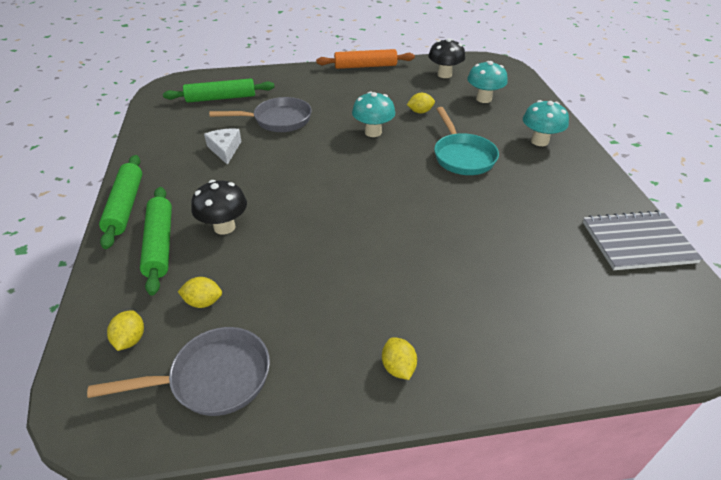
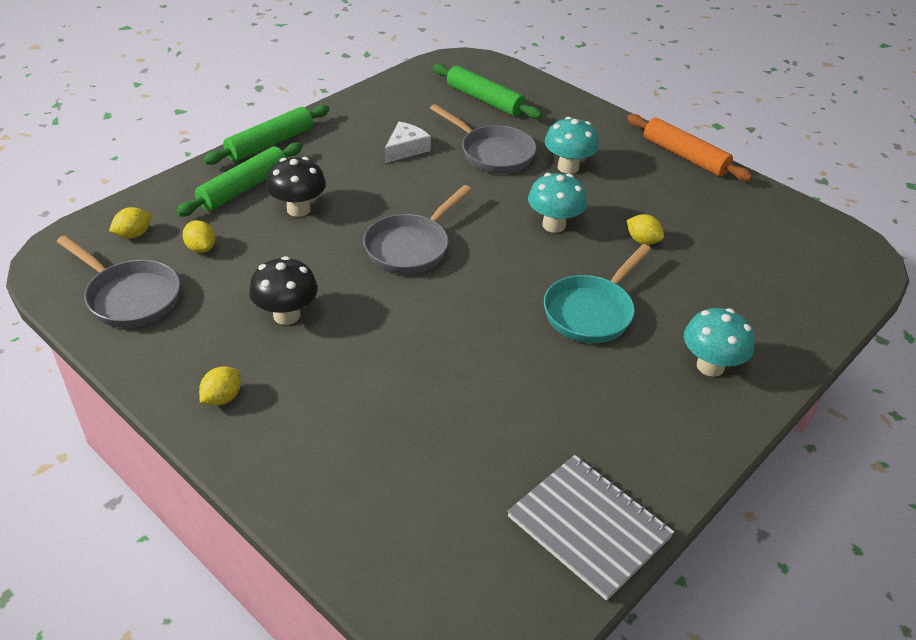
camera: 50 degrees right, 0 degrees up
(329, 194) = (411, 247): none -> grey pan
(444, 74) = (758, 224): black mushroom -> black mushroom (286, 315)
(483, 99) = (746, 280): turquoise mushroom -> turquoise mushroom (568, 167)

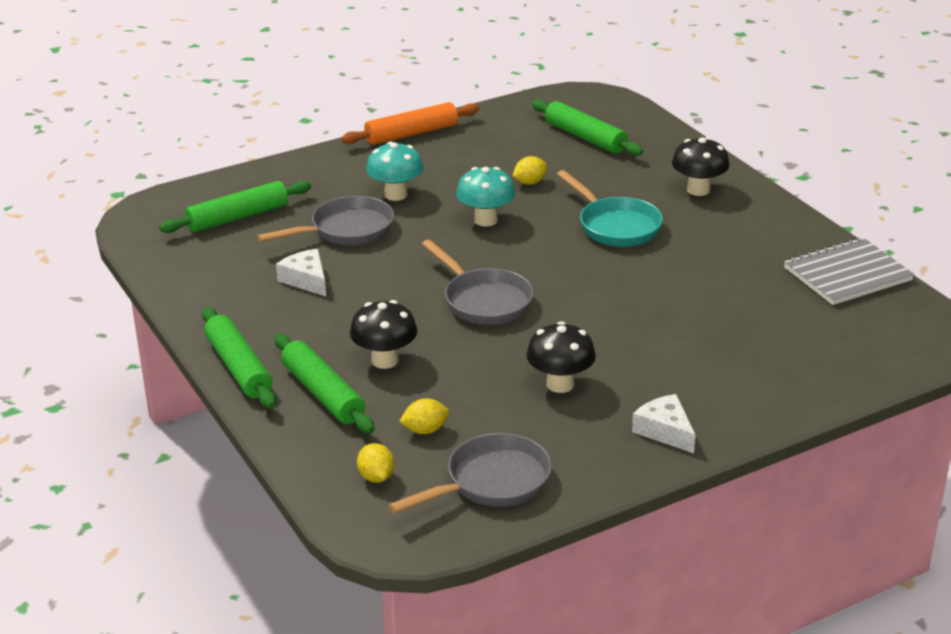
camera: 70 degrees left, 10 degrees down
(222, 398) = (665, 431): yellow lemon -> white cheese
(710, 366) = (698, 190): turquoise mushroom -> black mushroom
(764, 264) = (585, 137): none -> green rolling pin

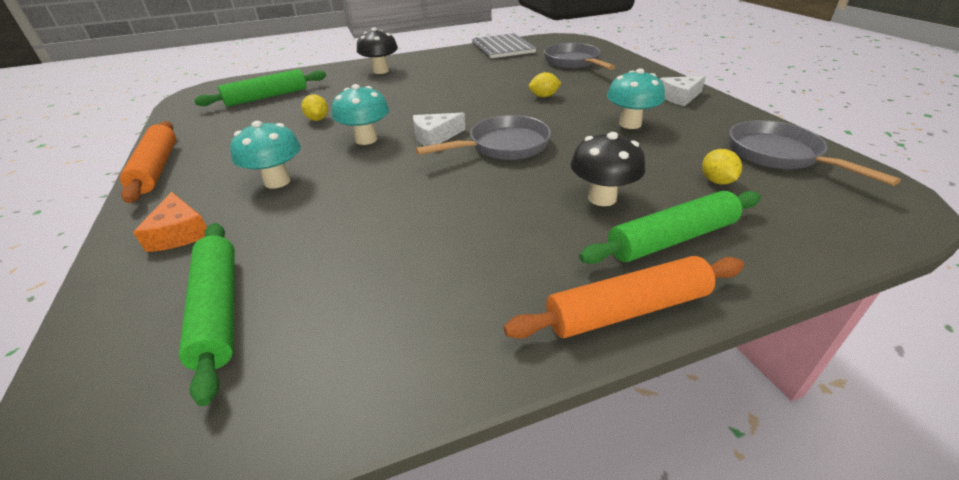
camera: 80 degrees left, 5 degrees up
(239, 367) = (627, 309): green rolling pin -> orange rolling pin
(306, 280) = (425, 246): white cheese -> white cheese (435, 137)
(317, 177) = (179, 233): none -> orange cheese
(346, 230) = (328, 215): grey pan -> grey pan (573, 62)
(376, 477) = (808, 209): yellow lemon -> yellow lemon (544, 96)
(560, 384) = (630, 124): black mushroom -> turquoise mushroom
(615, 226) = (411, 95): turquoise pan -> none

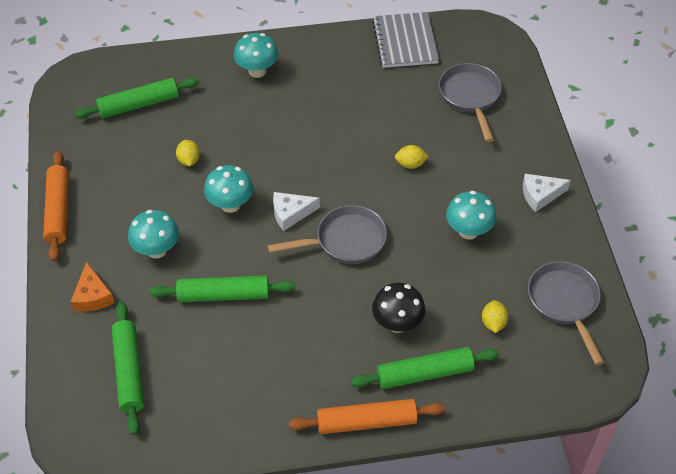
camera: 10 degrees right, 15 degrees up
(367, 206) = (223, 295): none -> green rolling pin
(381, 71) = (257, 71): black mushroom -> turquoise mushroom

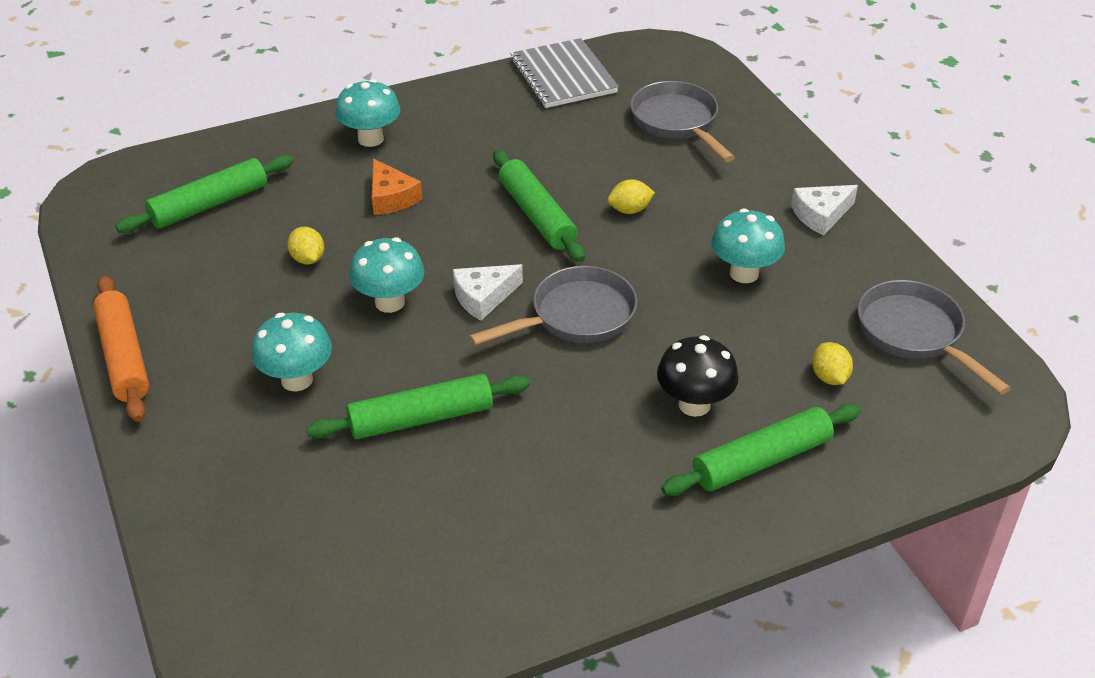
camera: 15 degrees left, 10 degrees down
(92, 296) = (214, 460): orange cheese -> orange cheese (391, 197)
(129, 371) = (307, 552): green rolling pin -> green rolling pin (537, 215)
(366, 422) = (704, 542): orange rolling pin -> none

